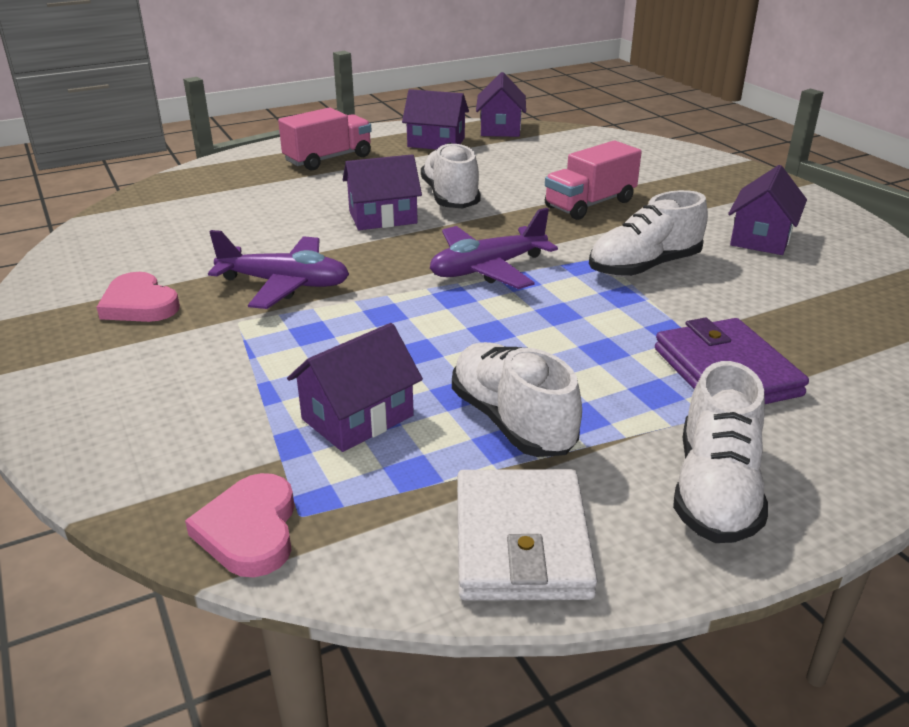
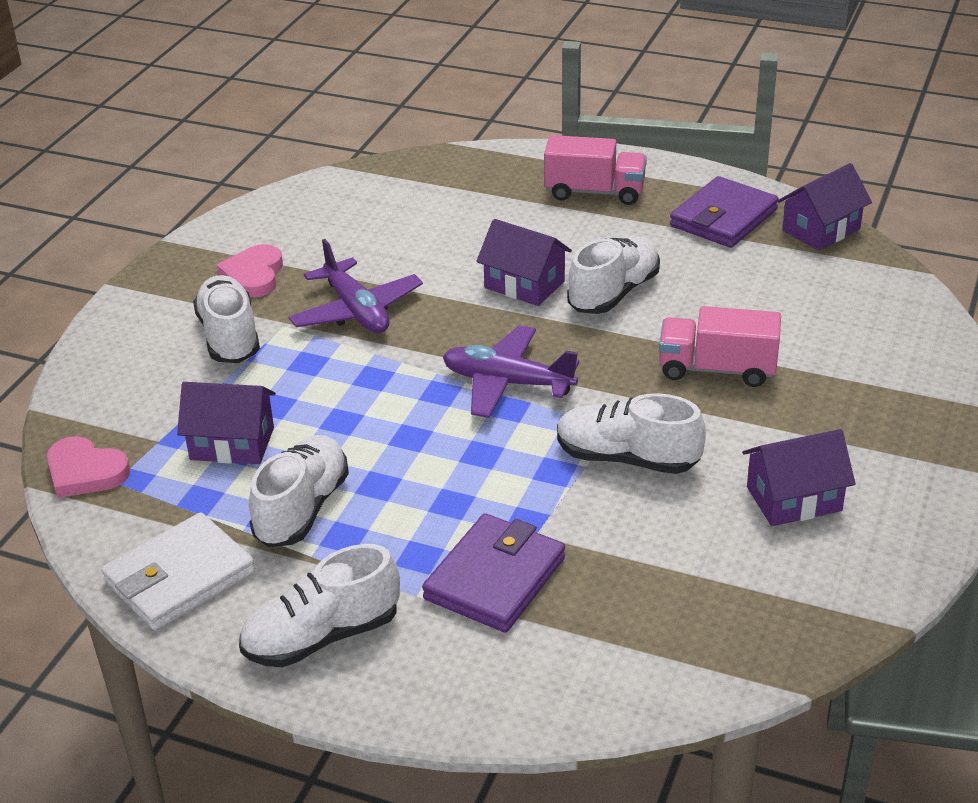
camera: 50 degrees right, 5 degrees up
(200, 352) = (229, 337): none -> white shoe
(250, 530) = (85, 472): pink heart -> pink heart turned 105 degrees counterclockwise
(436, 142) = (723, 218): purple house -> purple wallet

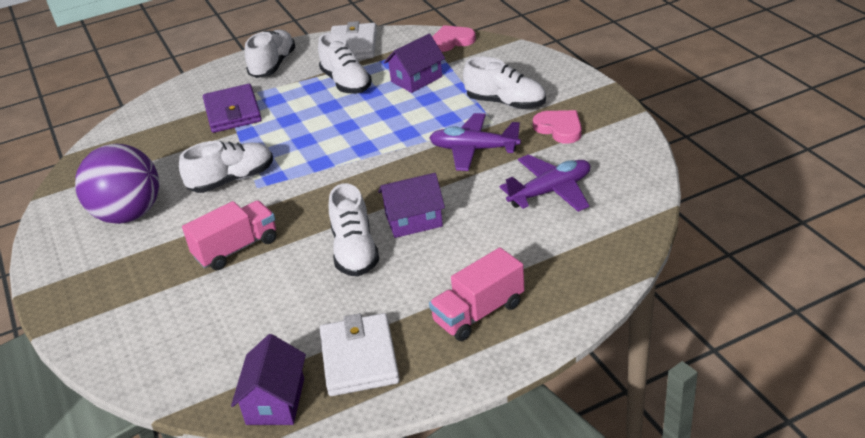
camera: 135 degrees right, 0 degrees up
(507, 383) = (338, 171): purple plane -> purple plane (550, 191)
(723, 218) = (359, 358): purple wallet -> white wallet
(794, 499) = (128, 214): purple house -> purple ball

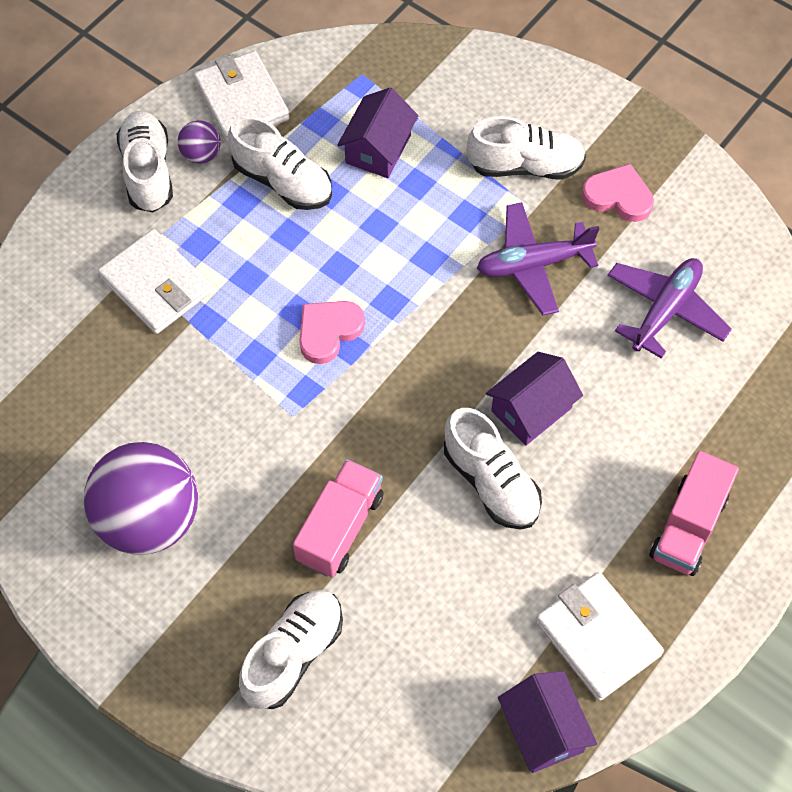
camera: 30 degrees left, 25 degrees up
(232, 180) = (249, 413): white shoe -> white shoe (293, 654)
(233, 112) = (156, 285): purple wallet -> white wallet
(309, 63) = (201, 154): none -> purple ball
(451, 41) = (380, 57): pink heart -> pink heart (328, 331)

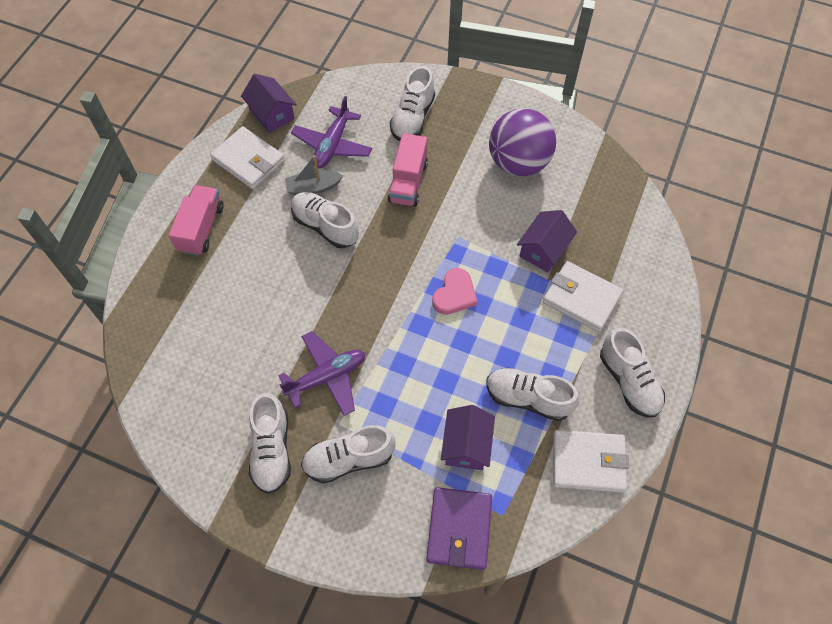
camera: 165 degrees right, 0 degrees up
(201, 154) = (597, 406): purple ball -> none
(241, 101) = (588, 462): white wallet -> white wallet turned 45 degrees counterclockwise
(415, 71) = (459, 529): none -> purple wallet
(497, 556) = (313, 187): none -> grey boat
(531, 409) = (309, 275): purple house -> purple house (544, 250)
(618, 196) = (272, 450): pink heart -> white shoe
(665, 310) = (227, 364): purple plane -> purple plane (332, 145)

